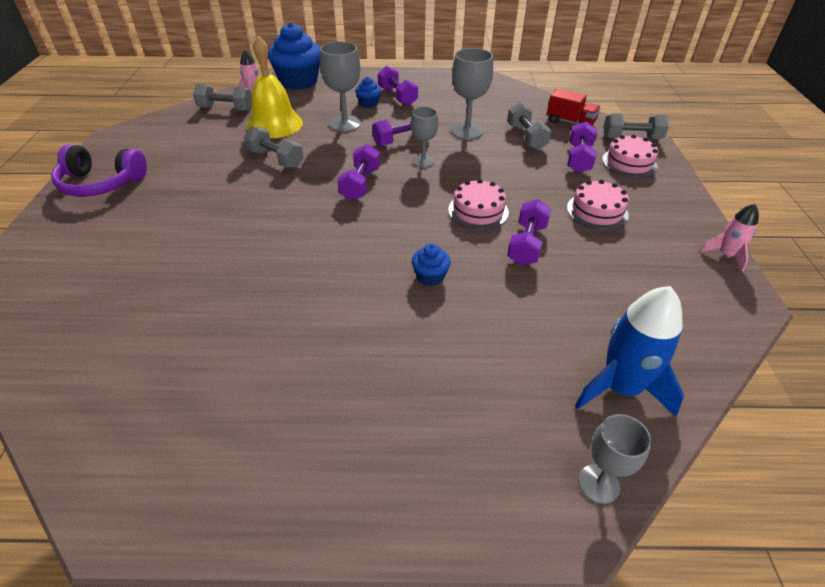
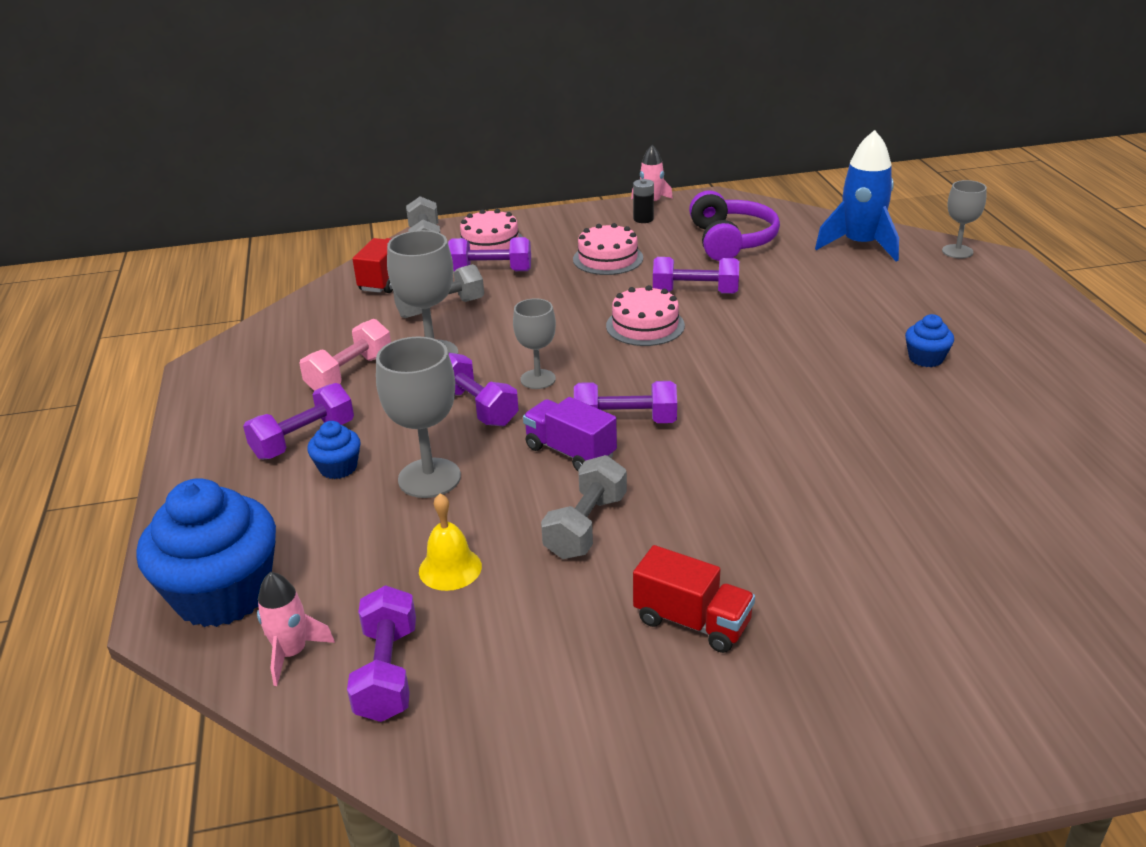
camera: 100 degrees left, 10 degrees down
(101, 183) = (774, 744): purple headphones -> purple headphones (731, 241)
(186, 177) = (692, 622): none -> red truck
(226, 109) = (387, 672): grey dumbbell -> purple dumbbell
(274, 124) = (450, 568): yellow bell -> yellow bell, size x0.52
(341, 163) = (570, 452): none -> purple truck
(430, 276) = (789, 340): blue cupcake -> blue cupcake (926, 358)
(456, 108) = (350, 373): none -> pink dumbbell
(684, 243) = (643, 219): none -> black battery

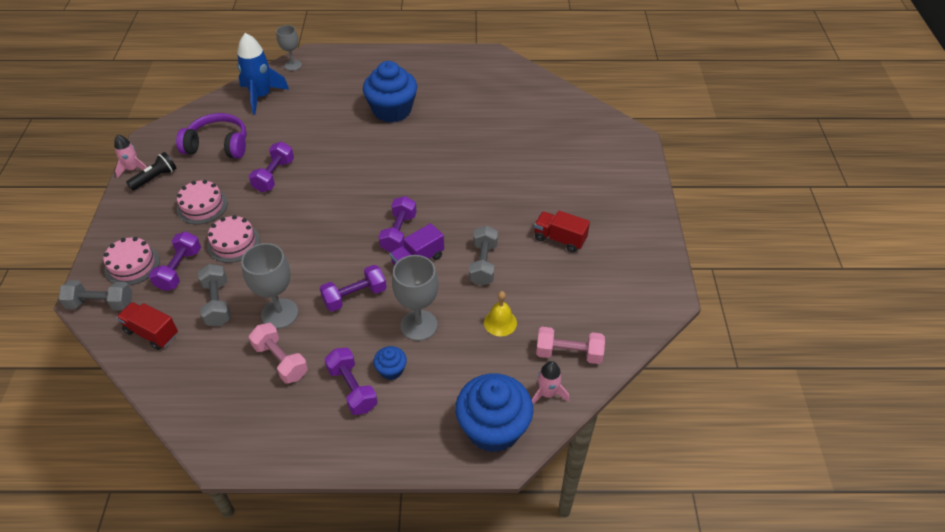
camera: 80 degrees left, 15 degrees up
(387, 672) = (568, 353): purple dumbbell -> pink dumbbell
(538, 379) = (337, 263): grey goblet -> none
(586, 526) = (483, 264): grey dumbbell -> grey dumbbell turned 60 degrees clockwise
(643, 219) = (155, 178): black battery -> black flashlight
(645, 325) = (301, 205): pink cake -> pink cake (233, 243)
(692, 622) = (559, 239): red truck -> red truck turned 105 degrees counterclockwise
(926, 358) = (392, 110): blue cupcake -> blue cupcake, size x2.18

